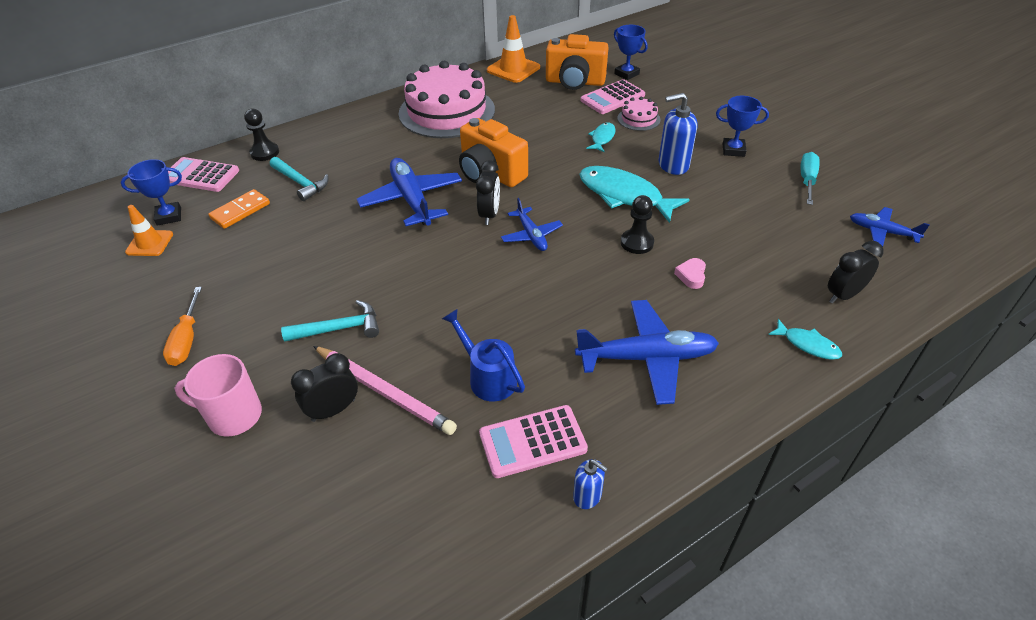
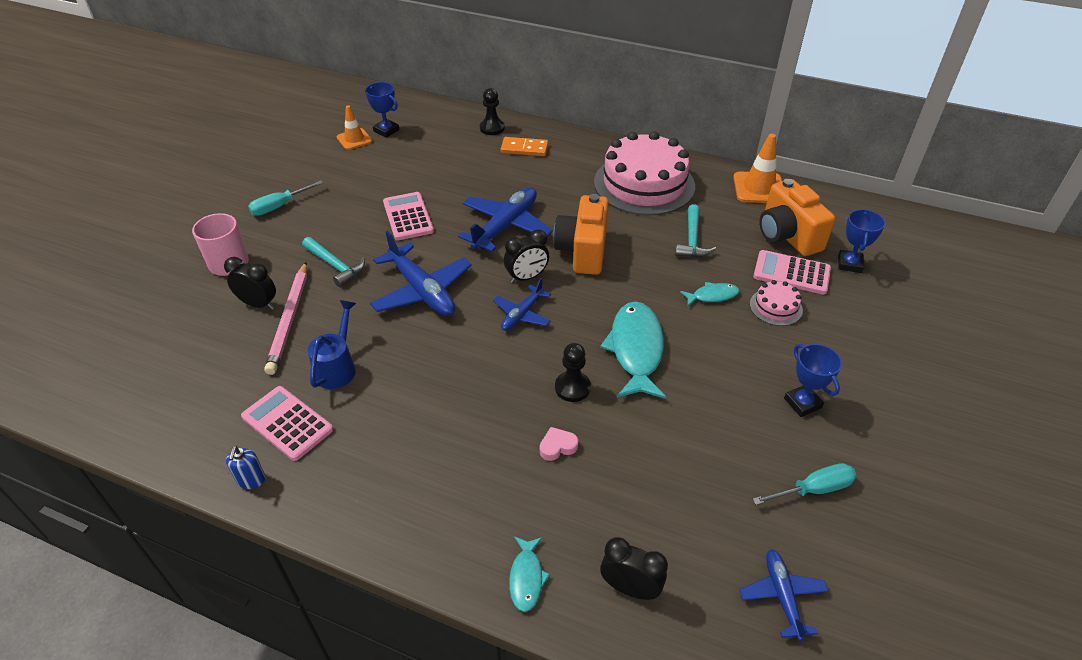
camera: 55 degrees right, 0 degrees up
(187, 339) = (279, 206): orange screwdriver -> turquoise screwdriver
(200, 175) = (439, 117): pink calculator -> pink calculator (408, 217)
(240, 211) = (418, 155): orange domino -> orange domino (524, 149)
(300, 183) = (473, 163): turquoise hammer -> turquoise hammer (692, 239)
(647, 358) = (423, 457): blue plane -> blue plane (422, 291)
(673, 165) = (722, 365): blue soap dispenser -> none

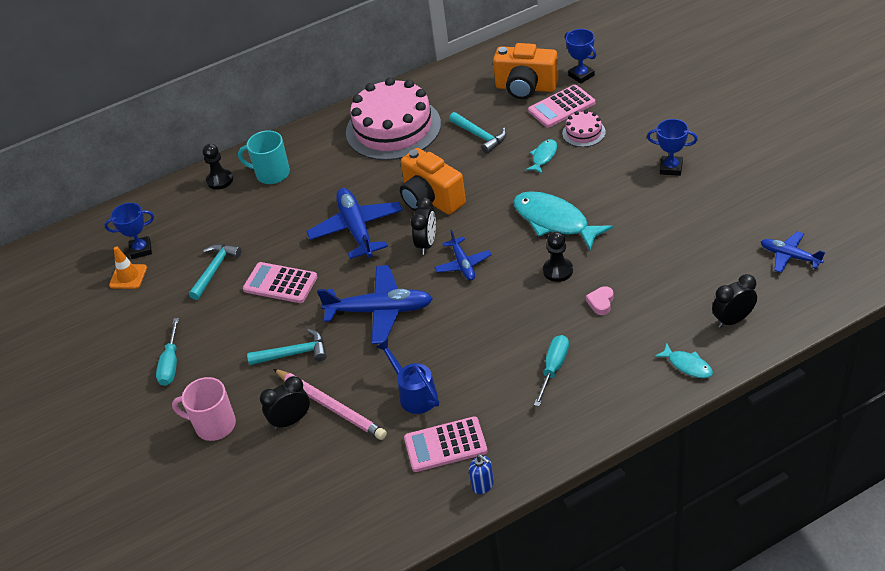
camera: 45 degrees left, 0 degrees up
(394, 176) = (214, 270): none -> turquoise hammer
(524, 149) = (272, 174): orange domino -> turquoise mug
(759, 188) = (464, 72): orange traffic cone -> none
(813, 489) = (735, 201): turquoise screwdriver -> turquoise screwdriver (553, 369)

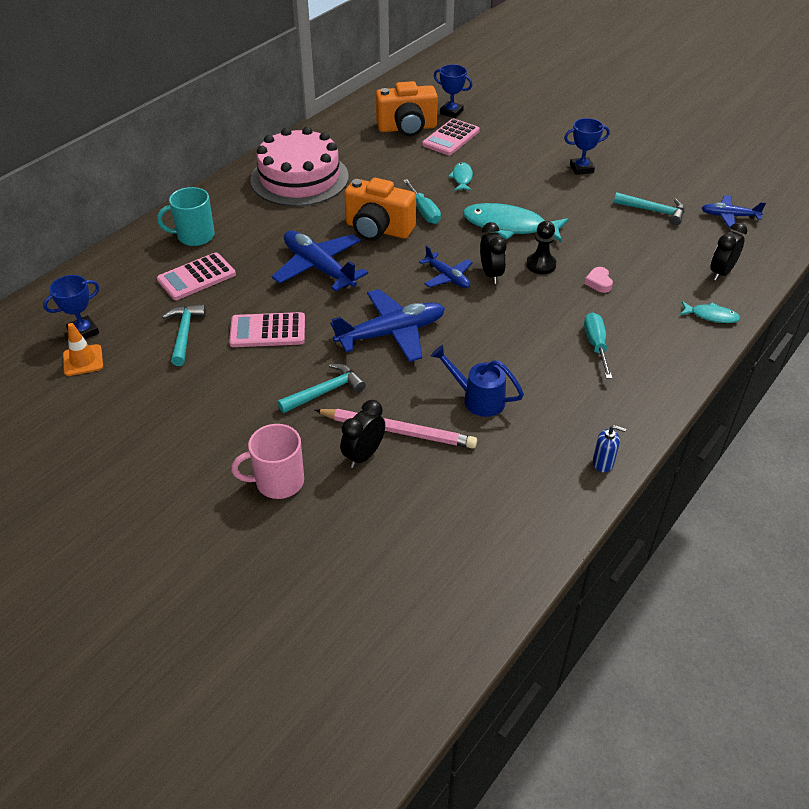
camera: 30 degrees left, 0 degrees up
(171, 364) = (188, 434): turquoise screwdriver -> turquoise screwdriver (424, 211)
(220, 180) = (139, 251): black pawn -> none
(427, 244) = (399, 267): black clock -> black clock (491, 274)
(445, 445) = (541, 436): pink calculator -> pink calculator (196, 277)
(480, 136) = (390, 171): turquoise hammer -> turquoise hammer (653, 211)
(583, 132) = (485, 154): pink cake -> none

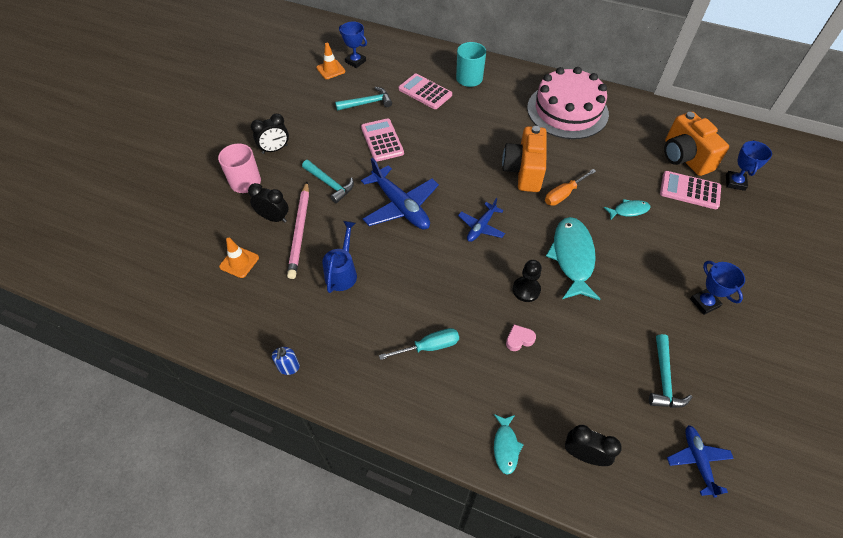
camera: 75 degrees right, 10 degrees up
(319, 268) = (460, 149): blue plane -> none
(424, 211) = (564, 194): turquoise screwdriver -> orange screwdriver
(430, 499) = (239, 262): none -> orange traffic cone
(491, 274) = (497, 255): black clock -> black clock (275, 149)

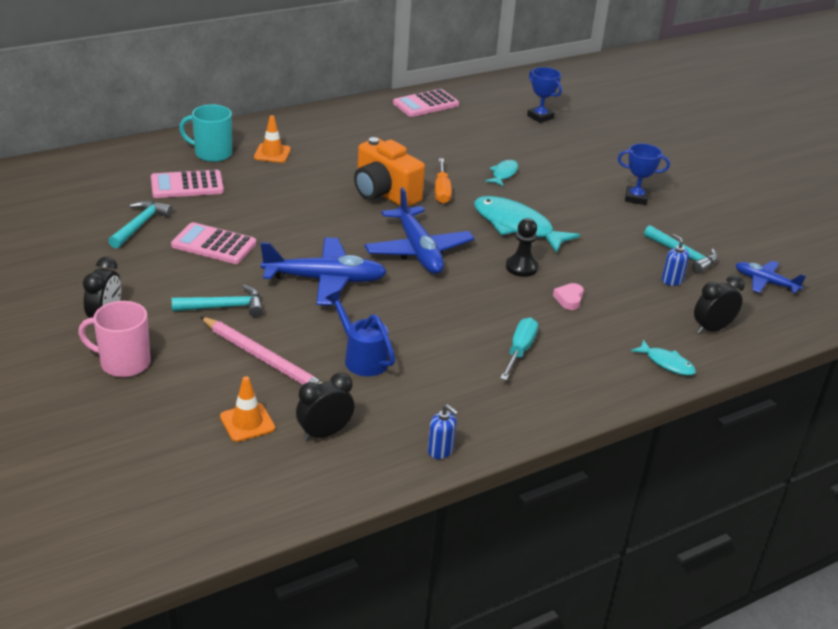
camera: 55 degrees left, 20 degrees down
(274, 218) = (216, 368): black clock -> black clock (324, 433)
(330, 69) = (39, 220): orange traffic cone -> orange traffic cone (272, 153)
(355, 61) = (57, 199): blue trophy -> none
(481, 227) = (418, 251): blue plane -> blue plane, size x1.75
(567, 111) = (345, 133): pink cake -> none
(618, 390) = (672, 280): none -> blue soap dispenser
(684, 157) = (484, 119): orange camera -> none
(689, 190) = (521, 138): pink calculator -> pink calculator (426, 104)

